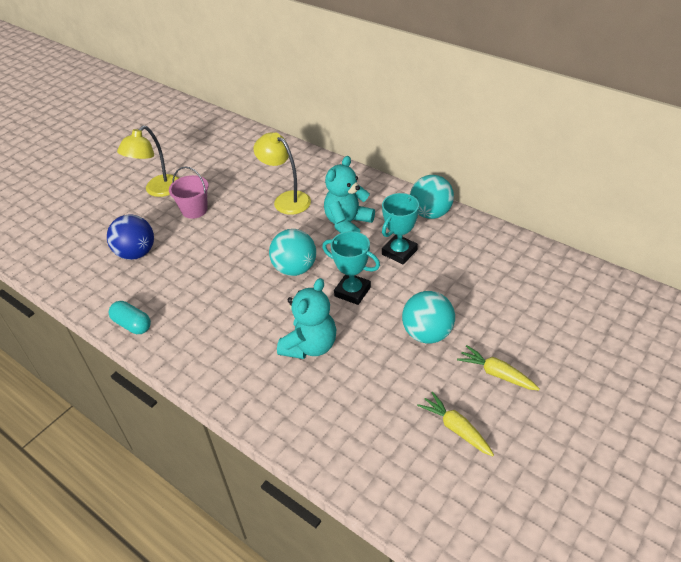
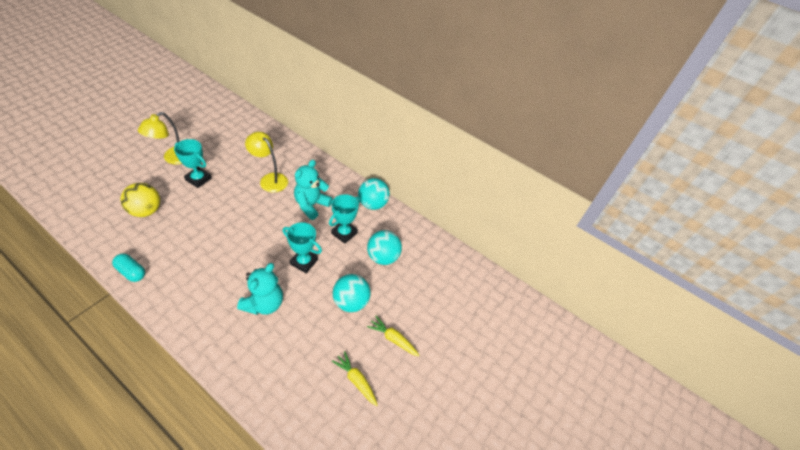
camera: 10 degrees left, 5 degrees up
(136, 253) = (146, 211): blue ball -> yellow ball
(194, 210) = (198, 179): pink bucket -> turquoise trophy
(295, 269) = (265, 238): turquoise ball -> turquoise ball (383, 257)

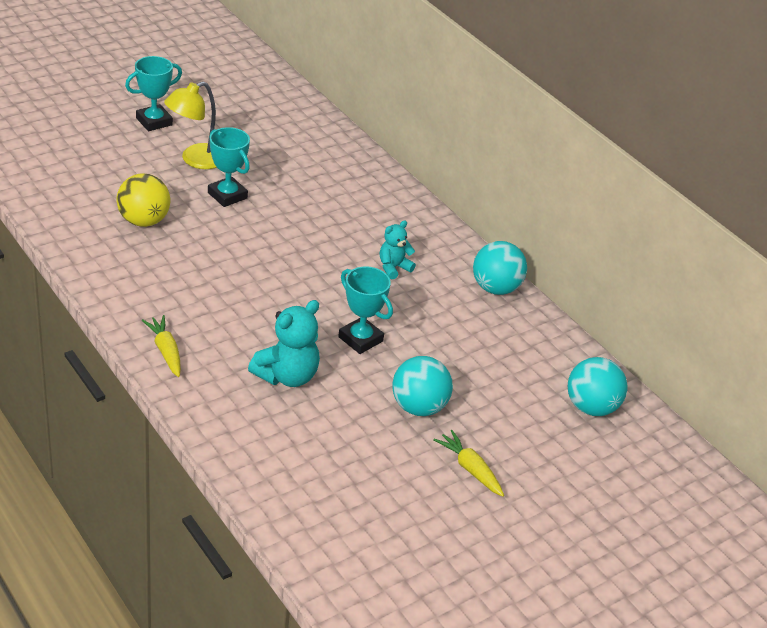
camera: 20 degrees right, 10 degrees down
(131, 272) = (110, 292): turquoise capsule -> none
(270, 179) = (337, 218): yellow lamp -> none
(311, 205) = (393, 267): turquoise teddy bear -> turquoise teddy bear, size x0.60
(344, 233) = (435, 317): turquoise trophy -> turquoise trophy (154, 121)
(356, 380) = (397, 501): yellow carrot -> yellow carrot (166, 351)
(383, 257) = (488, 363): turquoise ball -> turquoise ball (591, 407)

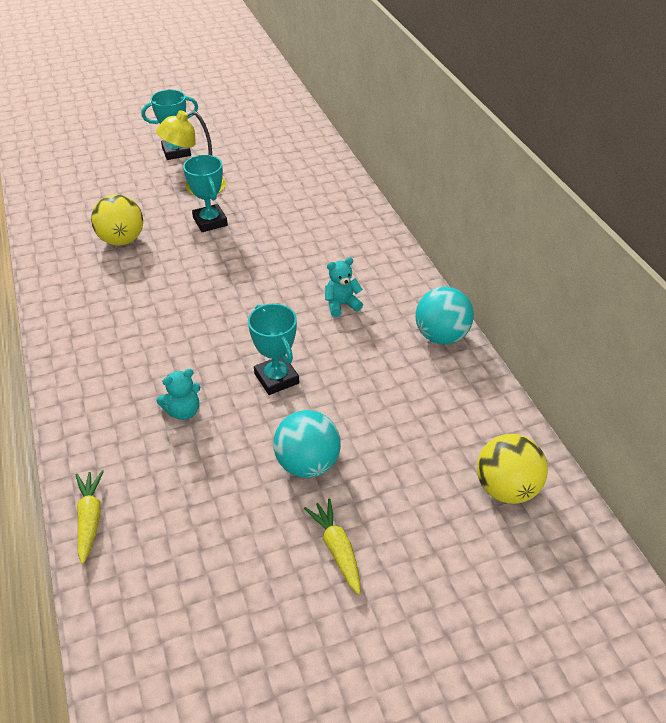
camera: 20 degrees right, 5 degrees up
(166, 351) = (77, 371): yellow carrot -> yellow carrot (90, 519)
(287, 376) = (183, 411): turquoise teddy bear -> turquoise teddy bear, size x0.60
(591, 407) = (506, 488): turquoise ball -> yellow ball

